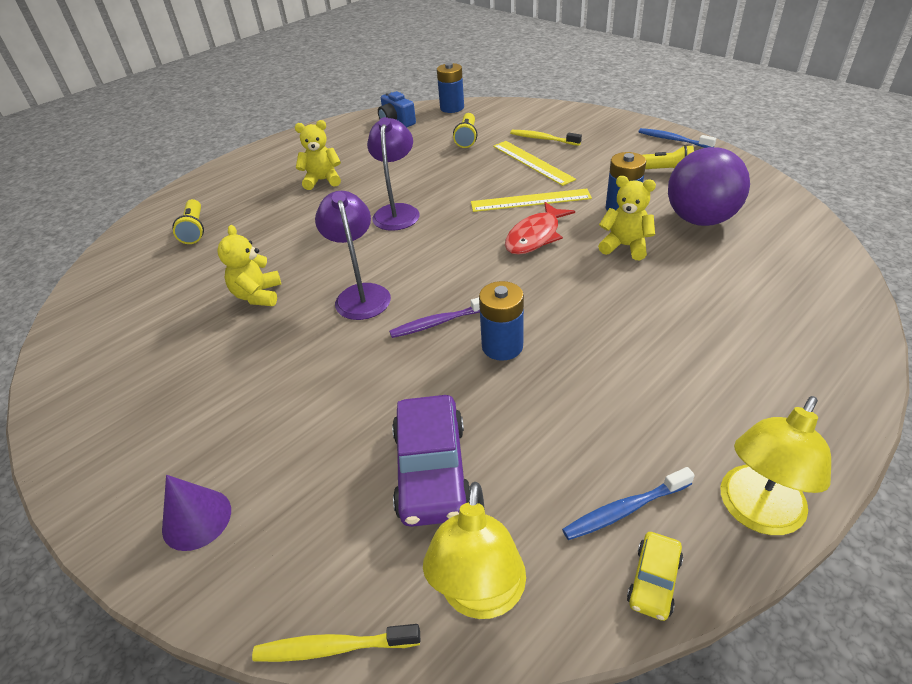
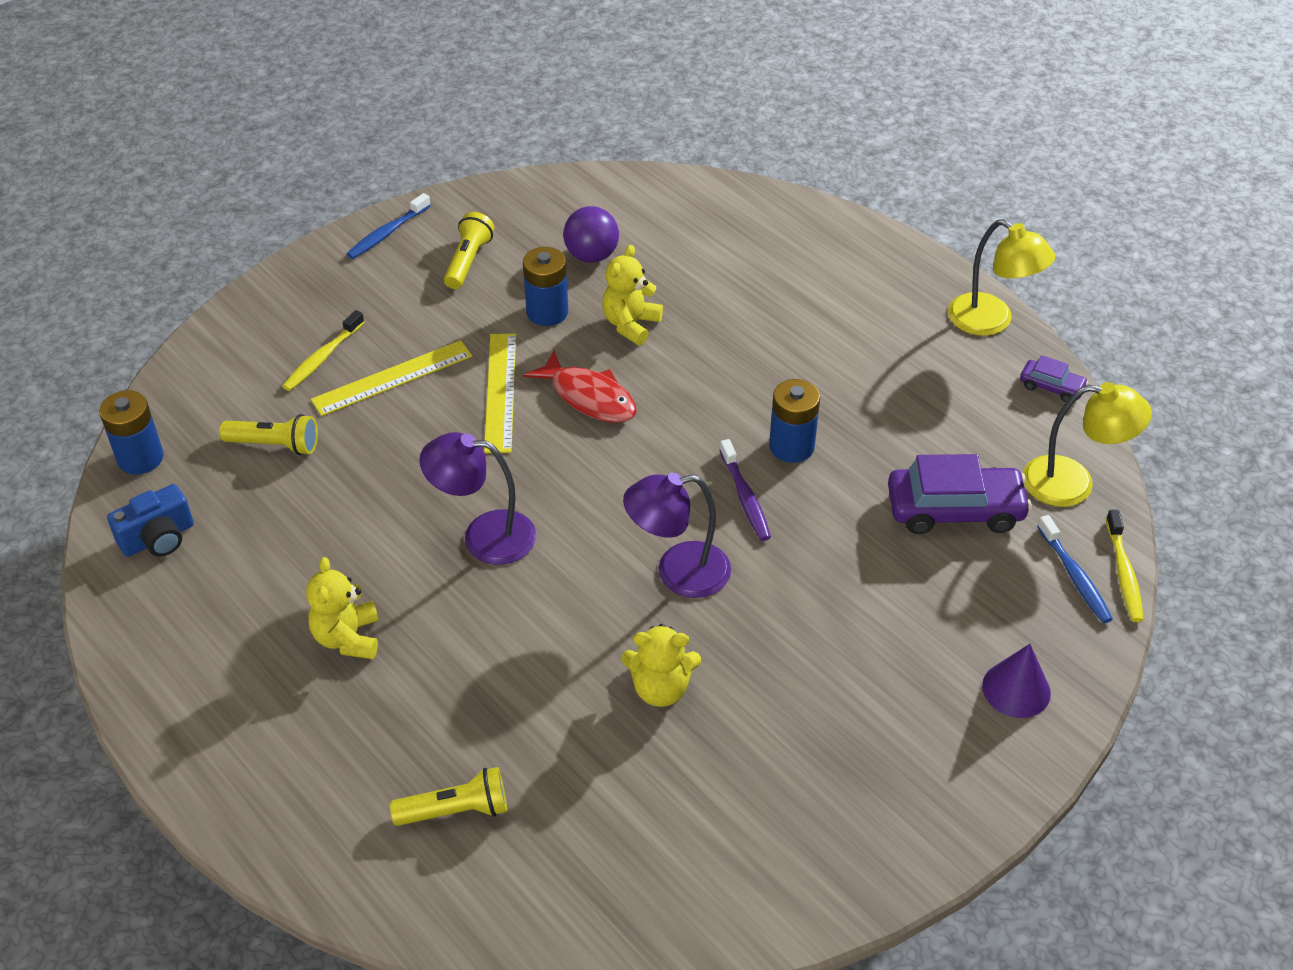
camera: 90 degrees left, 5 degrees up
(624, 510) = (992, 391): blue toothbrush -> blue toothbrush (1075, 577)
(654, 580) = (1051, 387): yellow car -> purple car
(700, 219) = (591, 256): purple ball -> purple ball, size x0.63

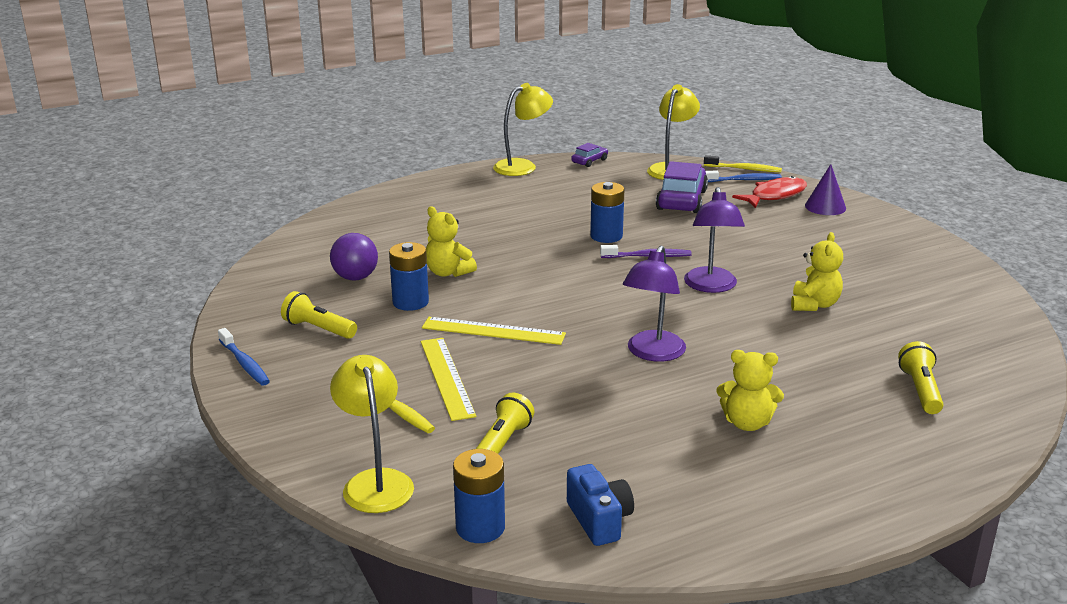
camera: 75 degrees left, 20 degrees down
(202, 374) = (375, 482): none -> yellow lamp
(589, 397) = (520, 297): red fish -> red fish (775, 195)

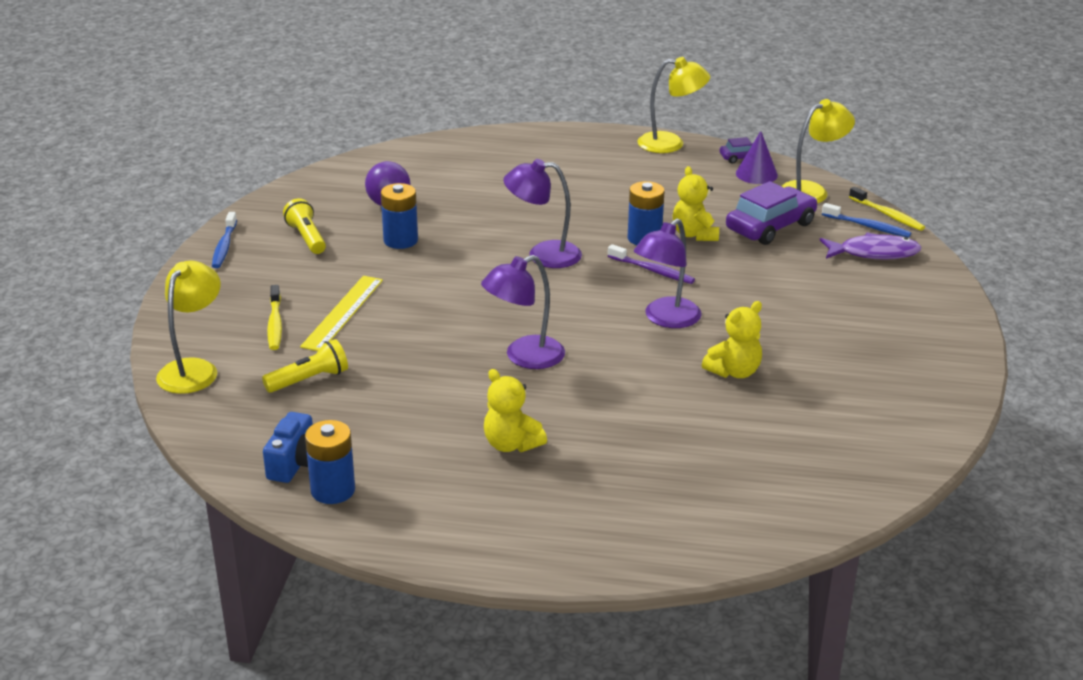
camera: 35 degrees right, 5 degrees up
(448, 272) = (464, 225): yellow teddy bear -> yellow teddy bear (694, 234)
(480, 527) = (214, 431): blue battery -> blue battery (333, 490)
(493, 331) = (428, 289): yellow ruler -> none
(548, 273) = (543, 255): none -> purple lamp
(775, 195) = (874, 253): red fish -> purple fish
(825, 207) = (908, 282): purple cone -> purple cone (756, 174)
(920, 390) = (704, 483): yellow flashlight -> none

